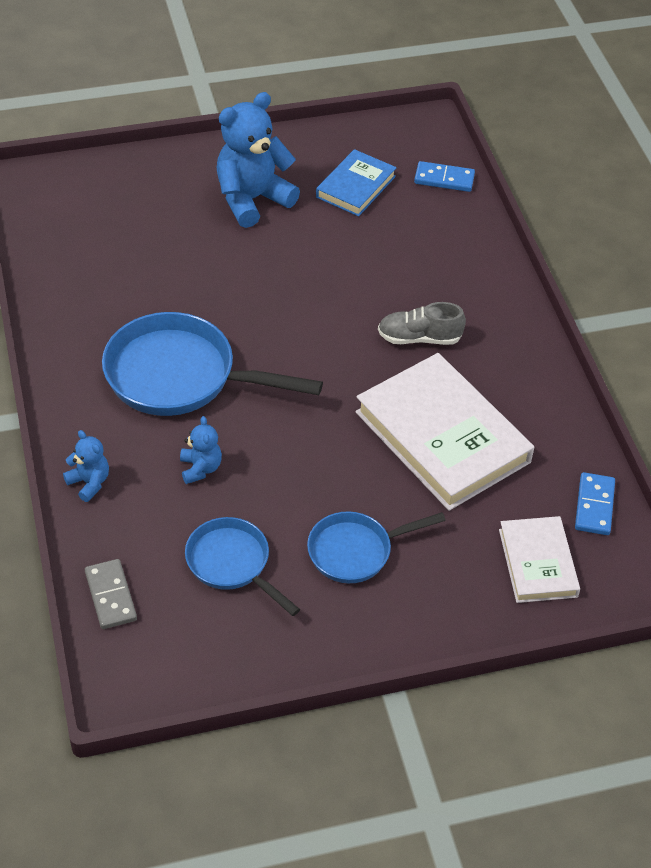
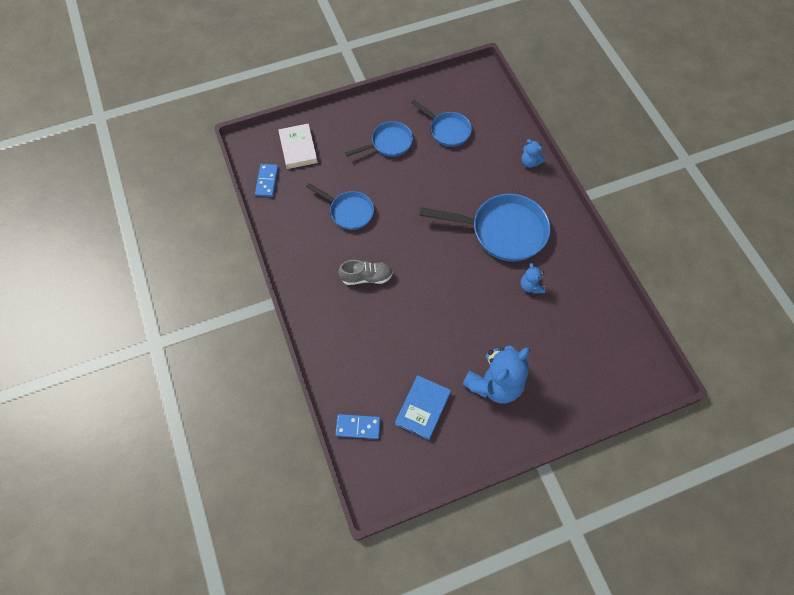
camera: 175 degrees right, 15 degrees up
(110, 596) = (500, 109): grey domino -> none
(200, 468) = (475, 177): blue teddy bear -> blue teddy bear (530, 286)
(442, 437) = (348, 211): white book -> blue pan

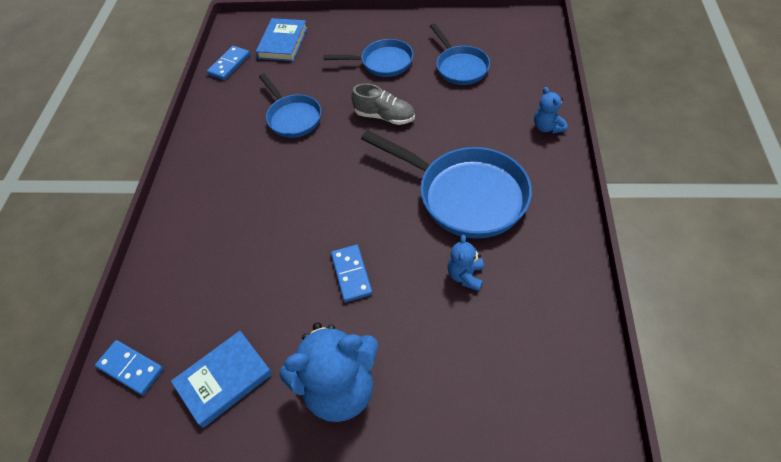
camera: 30 degrees right, 10 degrees down
(298, 148) = (282, 43): white book -> blue book
(366, 277) = (264, 192): grey shoe -> grey shoe (384, 116)
(461, 312) = (351, 274): none -> blue domino

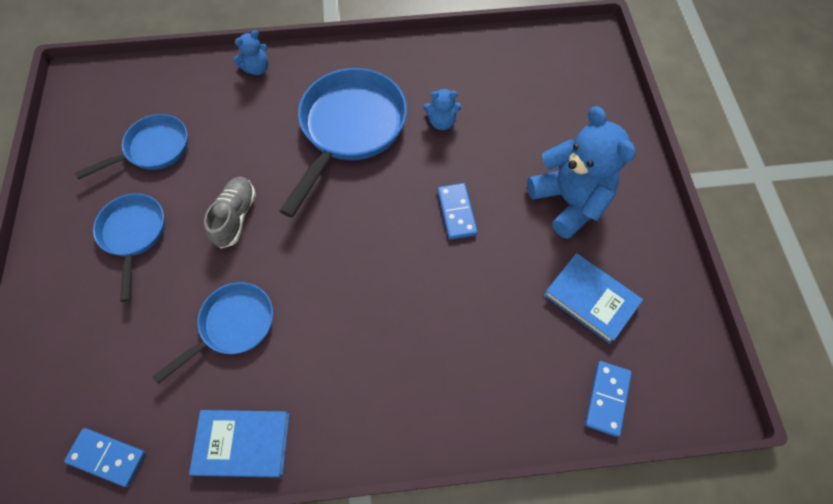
camera: 105 degrees left, 10 degrees up
(282, 43) = (65, 383): blue book -> blue book (243, 444)
(351, 274) = (456, 212): blue domino -> blue domino turned 75 degrees counterclockwise

